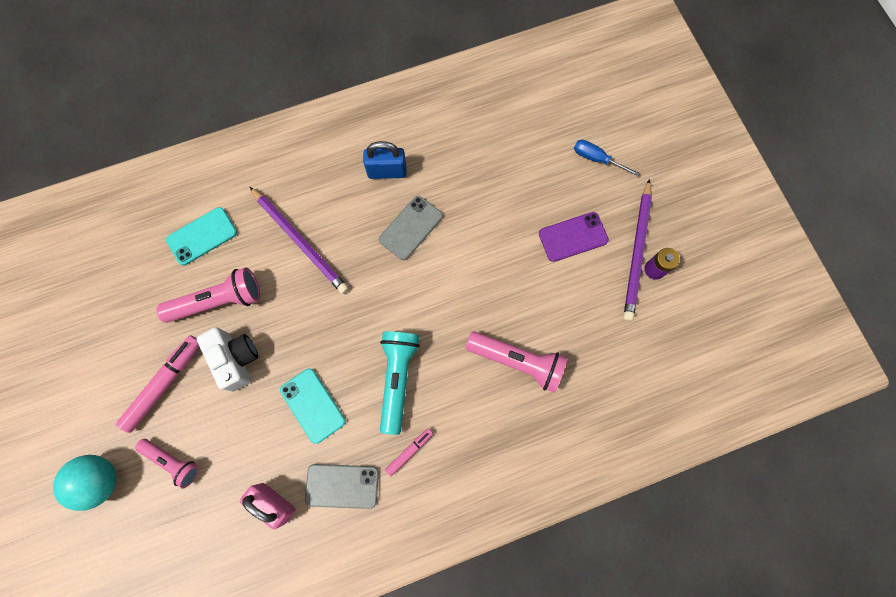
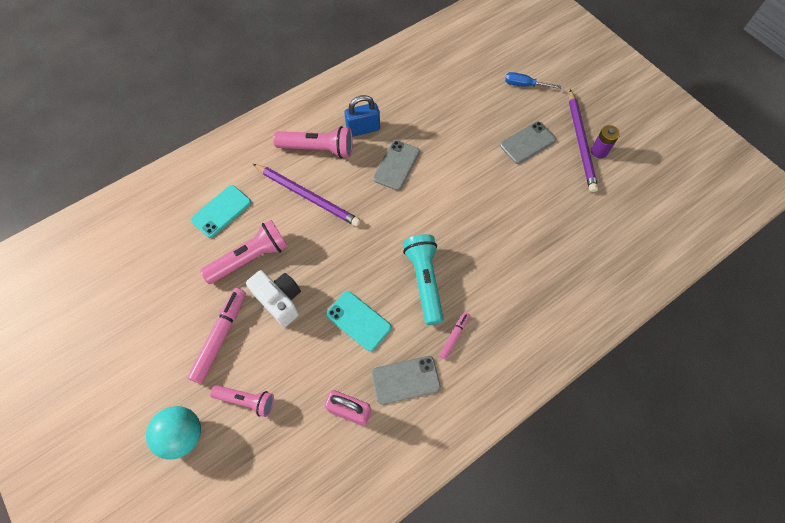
camera: 15 degrees left, 10 degrees down
(517, 361) = (518, 243): pink flashlight -> pink flashlight (318, 149)
(573, 237) = (527, 143): purple phone -> grey phone

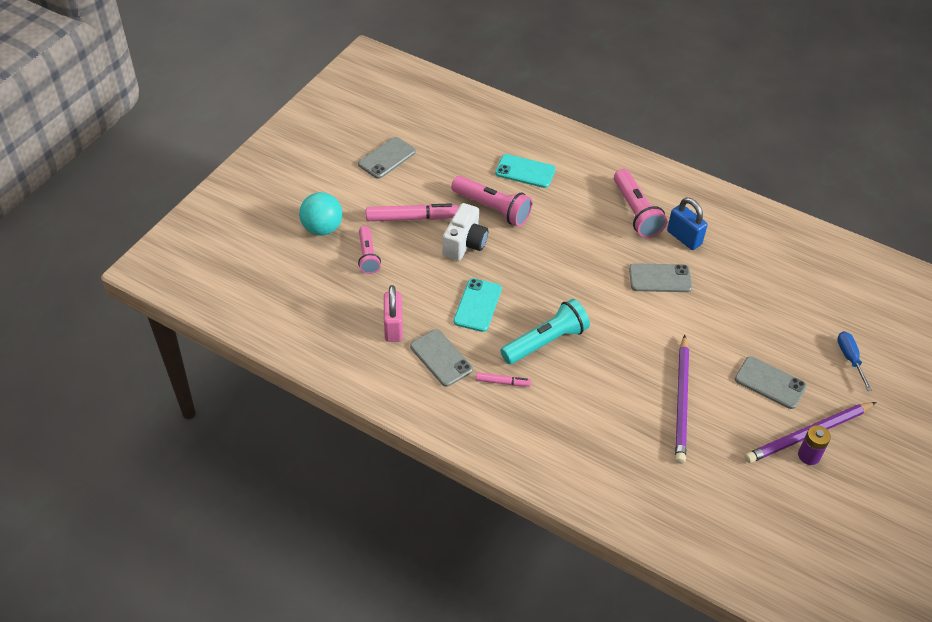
camera: 65 degrees right, 15 degrees down
(125, 328) = (387, 158): none -> grey phone
(307, 196) = (579, 223): purple pencil -> purple pencil (682, 401)

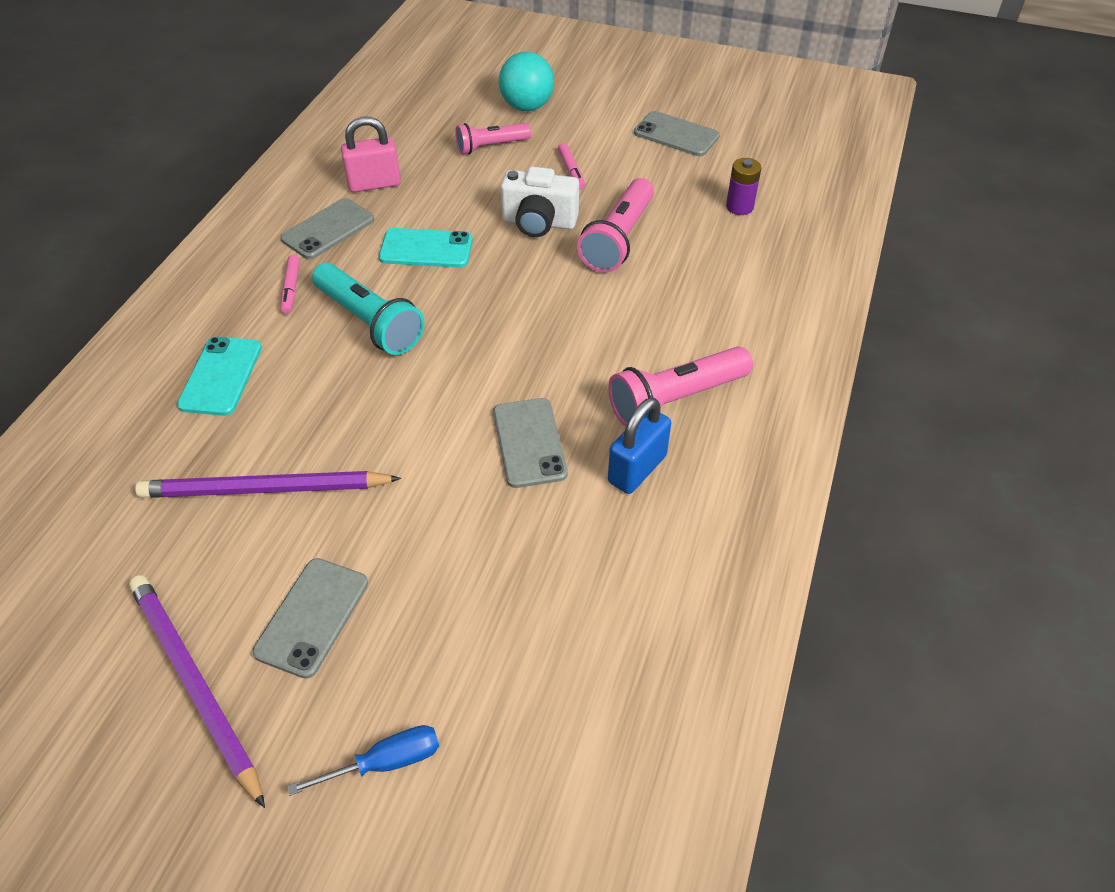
camera: 80 degrees right, 0 degrees up
(411, 218) = (571, 171): pink marker -> pink marker, size x0.53
(525, 171) = (713, 262): turquoise phone -> turquoise phone (221, 376)
(809, 455) = (147, 685): purple battery -> purple battery (739, 207)

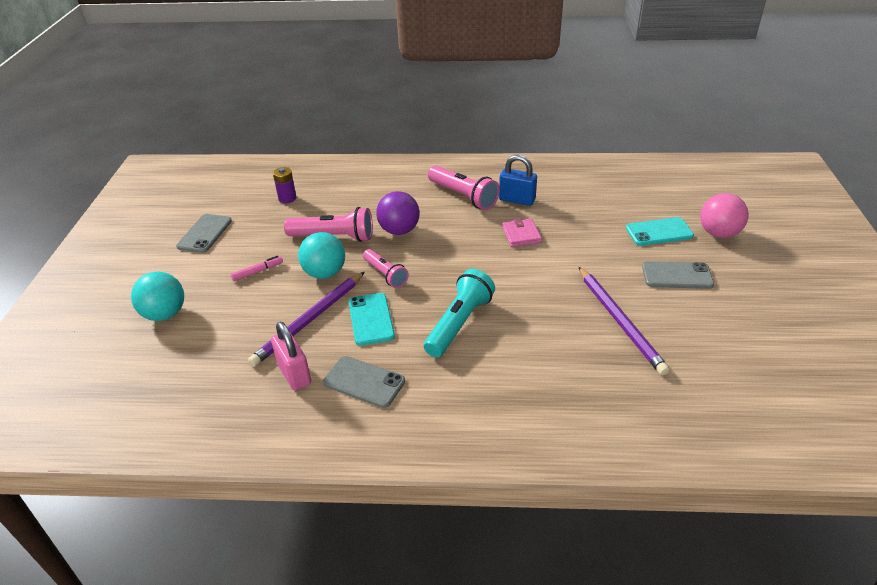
camera: 105 degrees left, 10 degrees down
(195, 685) = (743, 301): purple pencil -> purple pencil (310, 320)
(221, 376) = (548, 380): turquoise phone -> turquoise phone (659, 232)
(291, 288) = (443, 377): pink marker -> none
(385, 762) = (718, 233): blue screwdriver -> pink ball
(491, 147) = (229, 320): pink flashlight -> pink flashlight (385, 274)
(529, 442) = (521, 235): grey phone -> pink wallet
(539, 223) = (325, 273): white camera -> turquoise ball
(606, 305) = (399, 230): none -> purple ball

